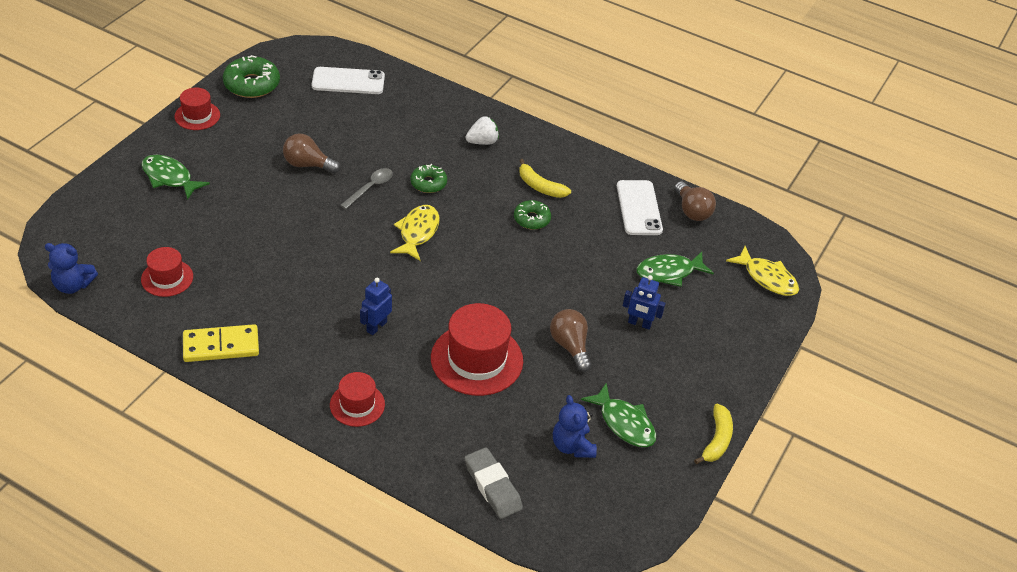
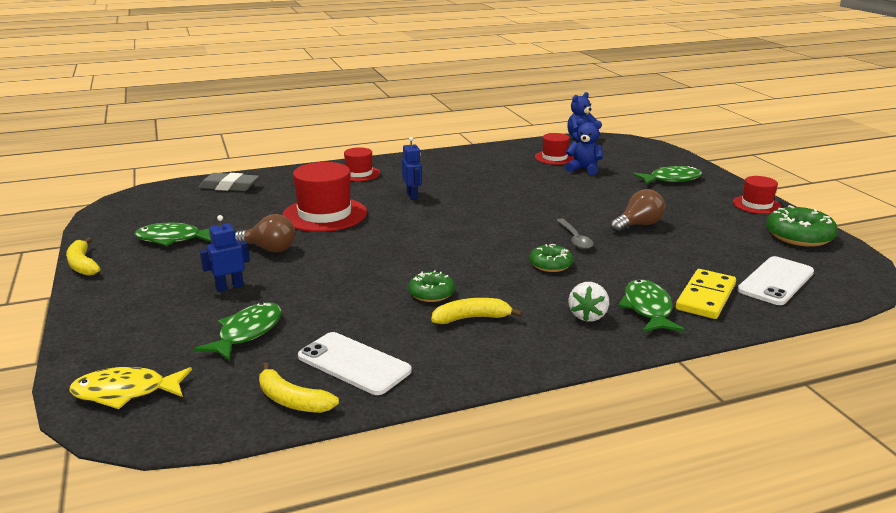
camera: 135 degrees right, 20 degrees down
(221, 346) = (469, 156): yellow domino -> yellow domino (705, 297)
(417, 232) = (489, 238): yellow fish -> none
(446, 122) = (647, 309): none -> green fish
(572, 446) = (199, 216): blue teddy bear -> blue teddy bear (584, 169)
(692, 211) = (292, 400): brown light bulb -> yellow banana

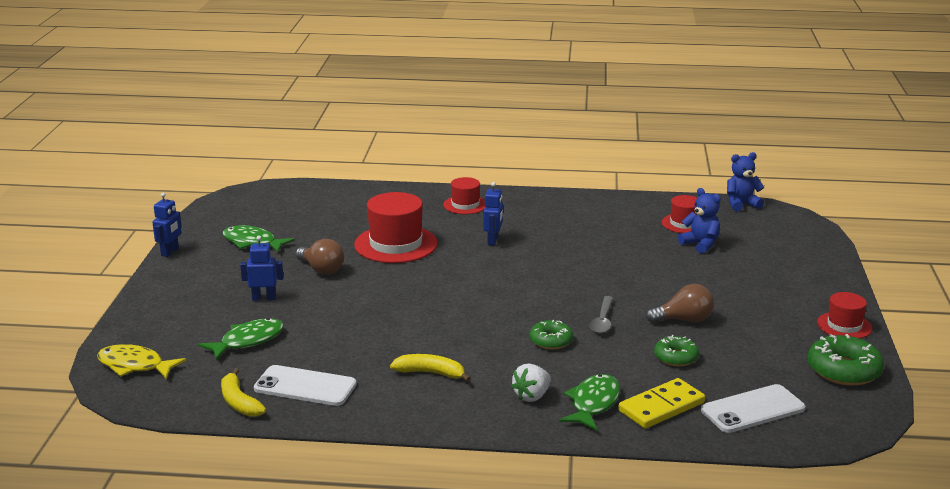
camera: 25 degrees right, 0 degrees up
(83, 264) = (170, 252): yellow banana -> blue robot
(229, 186) = (337, 196): grey eraser -> none
(354, 364) = (305, 386): white phone -> white phone turned 45 degrees counterclockwise
(431, 293) = (418, 343): green donut -> green donut (676, 357)
(671, 179) = (785, 276): green fish -> none

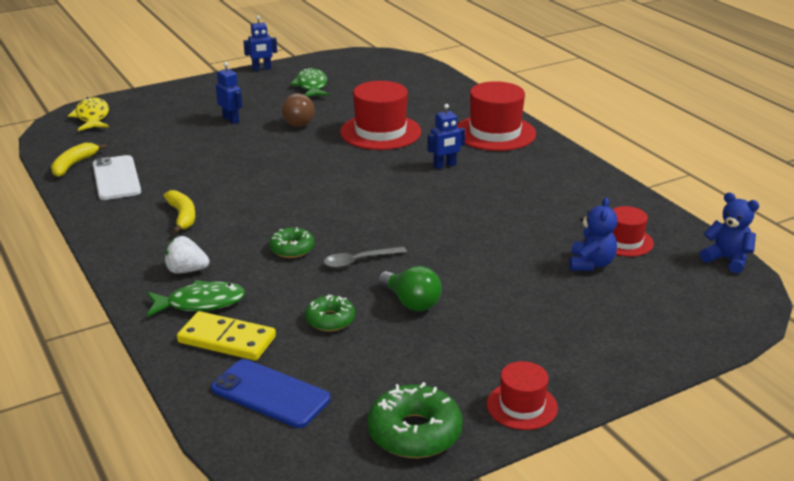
camera: 55 degrees right, 5 degrees up
(248, 341) = (162, 137): green fish -> none
(465, 205) = (495, 133): red hat -> red hat, size x1.76
(684, 320) = (411, 302): brown light bulb -> green light bulb
(752, 409) = (270, 394): white phone -> blue phone

